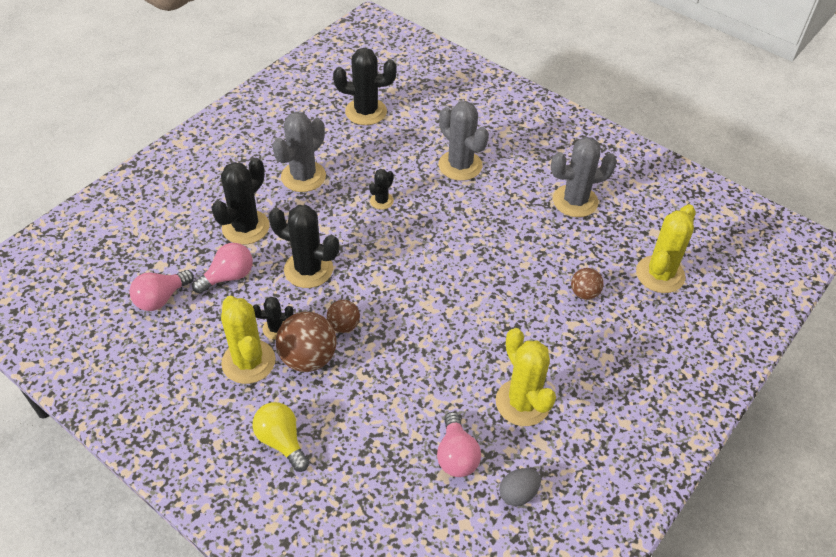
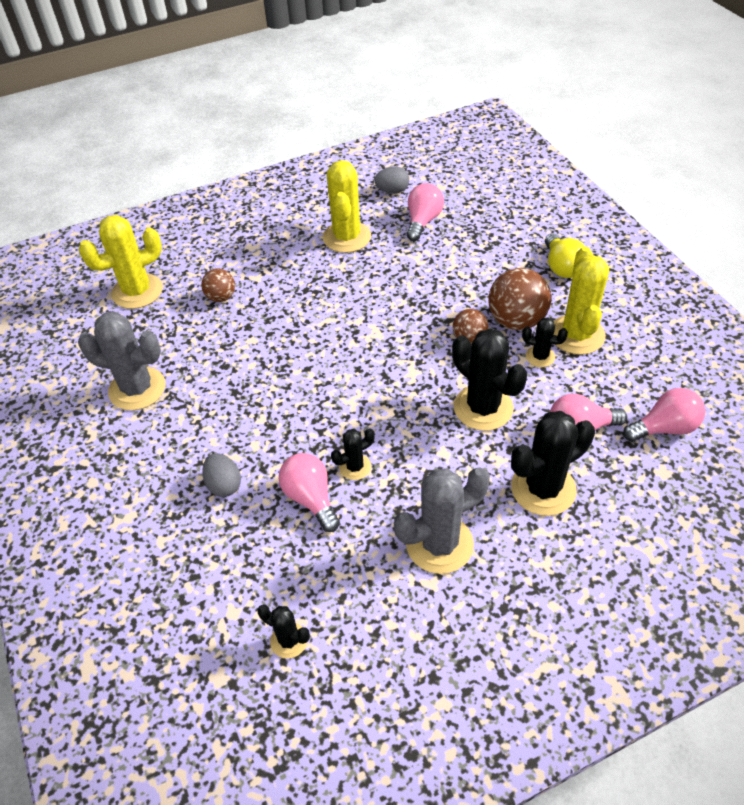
camera: 150 degrees left, 0 degrees up
(366, 112) = (289, 640): black cactus -> black cactus, size x0.52
(399, 175) = (310, 498): none -> pink light bulb
(460, 165) = (224, 484): grey cactus -> grey egg

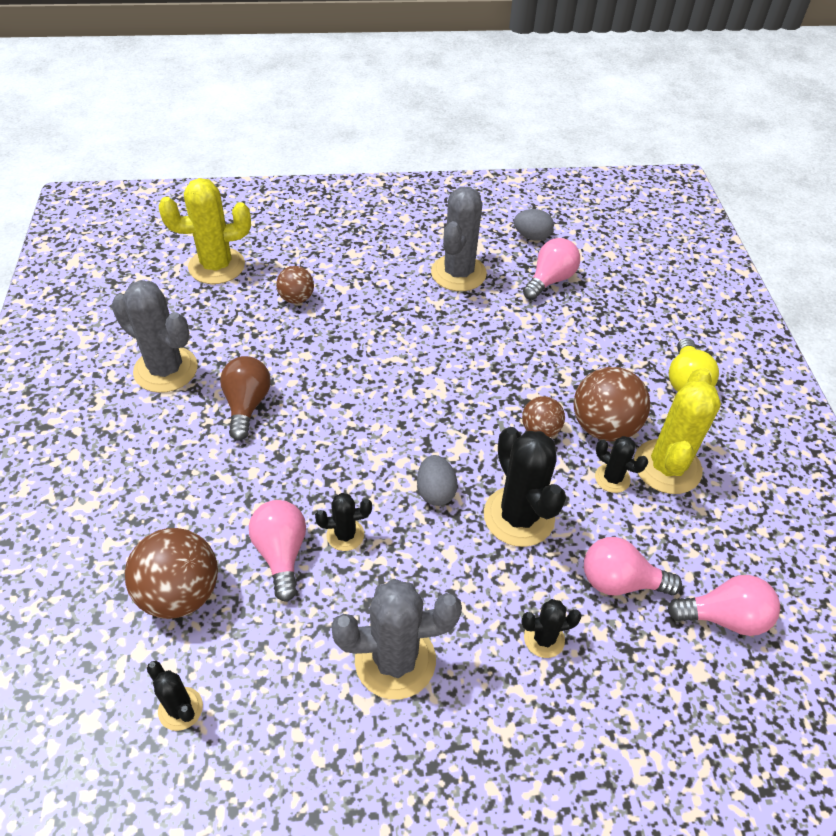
camera: 15 degrees right, 0 degrees up
(223, 395) = (247, 405): none -> brown light bulb
(224, 484) = (200, 505): grey egg -> grey egg (435, 491)
(243, 556) = (180, 593): none -> brown ball
(347, 237) = (458, 273): yellow cactus -> grey cactus
(543, 489) = (544, 639): black cactus -> black cactus, size x0.52

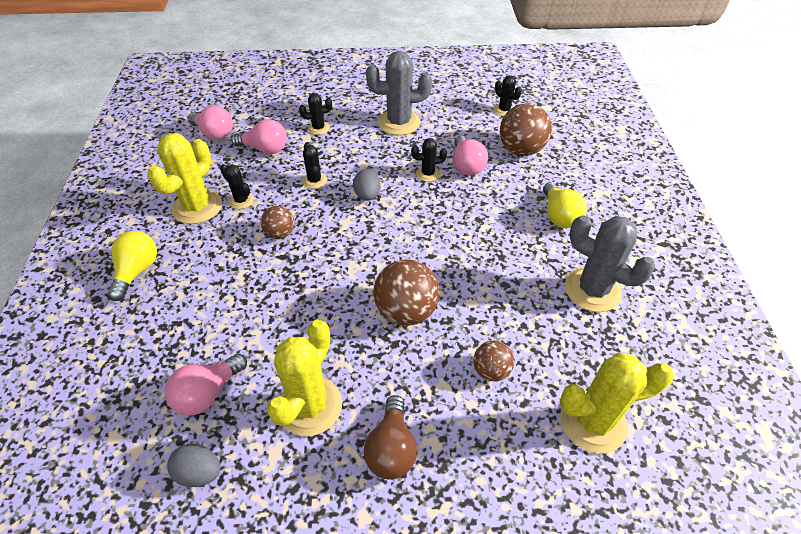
camera: 175 degrees left, 0 degrees up
(166, 464) = (559, 216): none -> yellow light bulb
(247, 405) = (512, 257): brown light bulb -> brown light bulb (391, 448)
(458, 273) = (310, 406): grey cactus -> yellow cactus
(518, 516) = (314, 180): black cactus -> black cactus, size x0.52
(603, 427) = (229, 235): brown ball -> brown ball (406, 311)
(724, 617) = (214, 133): pink light bulb -> pink light bulb turned 150 degrees counterclockwise

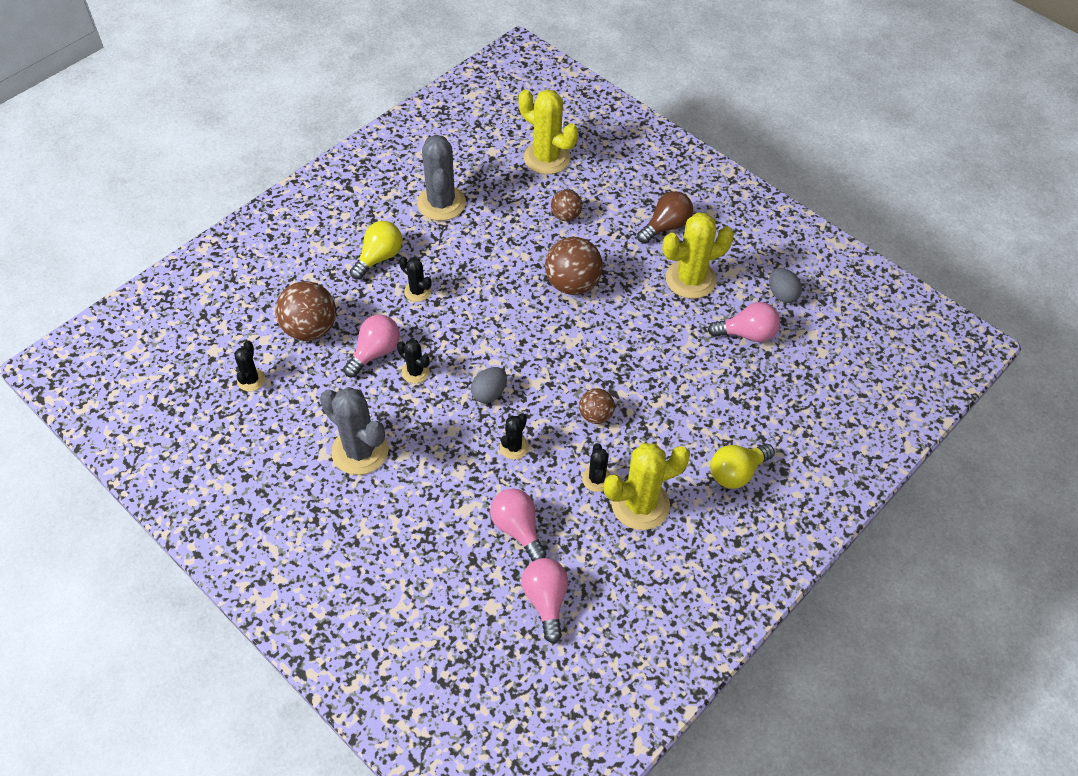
camera: 135 degrees left, 5 degrees up
(318, 128) = (439, 513): black cactus -> black cactus (417, 291)

